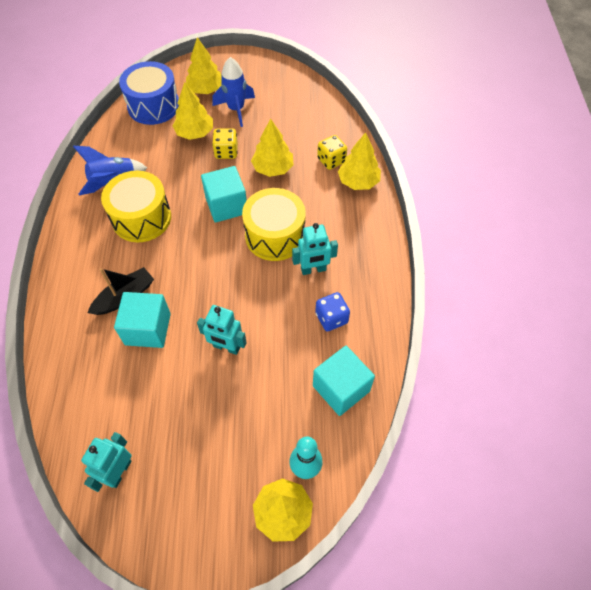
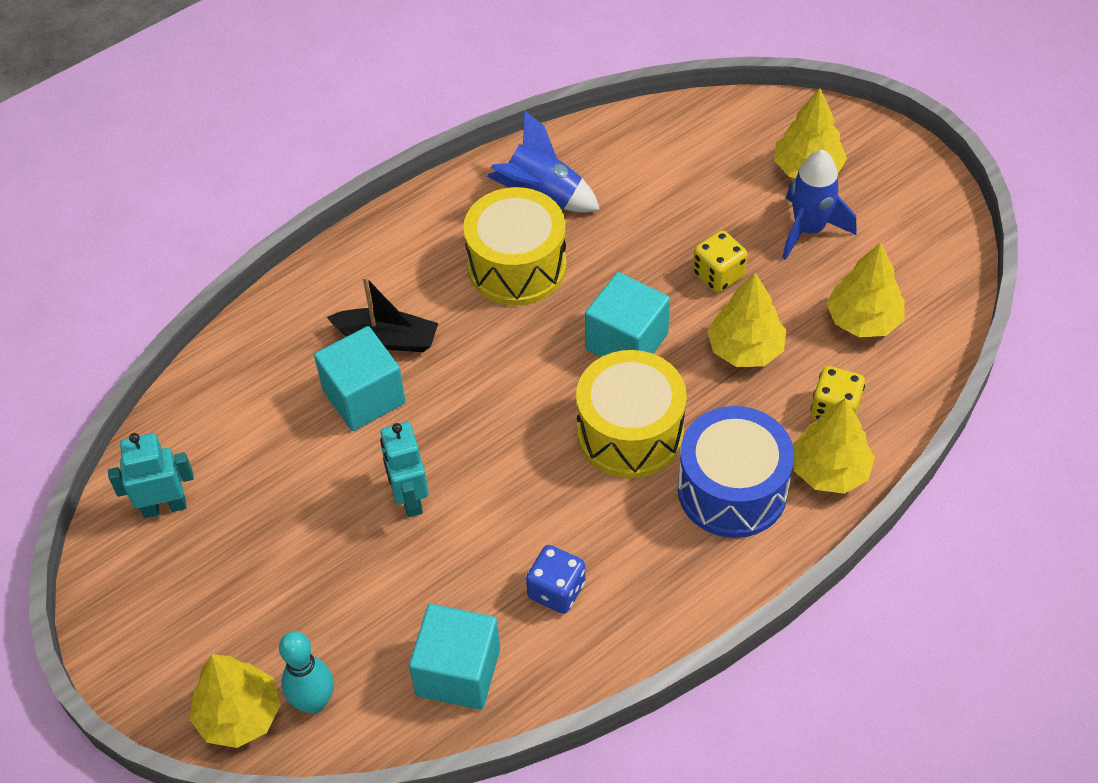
camera: 55 degrees right, 5 degrees down
(153, 106) = (713, 136): blue drum -> blue drum (732, 490)
(195, 133) = (714, 215): yellow tree -> yellow tree (863, 320)
(313, 269) = (616, 516): turquoise robot -> none

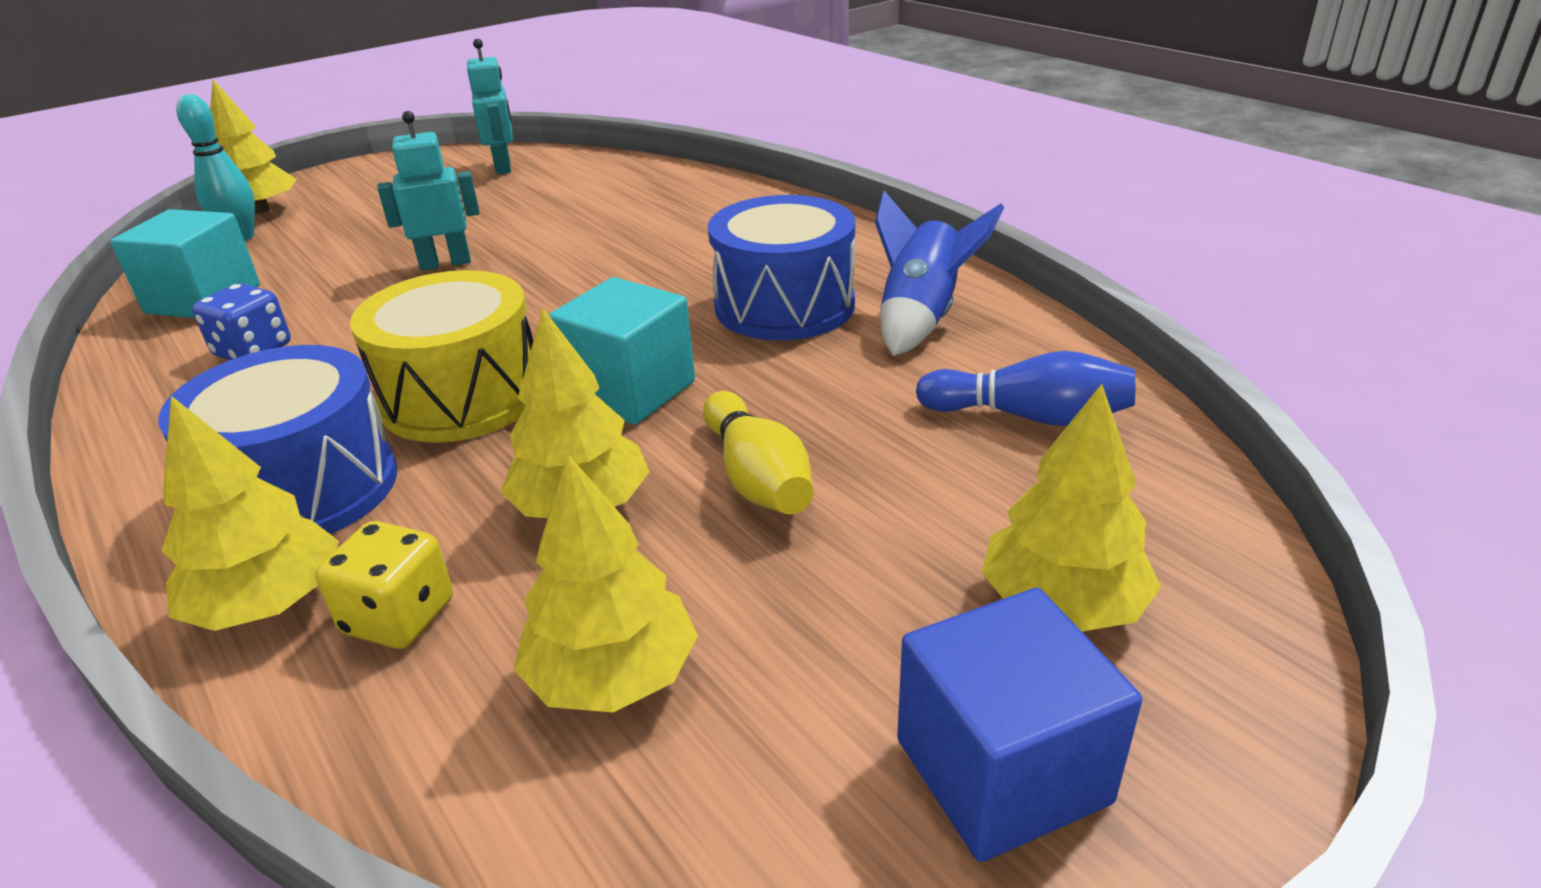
camera: 90 degrees right, 20 degrees down
(364, 396) = (596, 233): turquoise cube -> none
(387, 339) = (676, 239): black boat -> none
(517, 266) = (784, 306): yellow drum -> blue drum
(661, 160) = (1029, 416): none -> blue bowling pin
(718, 275) = (757, 478): yellow dice -> yellow bowling pin
(809, 229) = (877, 599): blue rocket -> none
(897, 198) = (1002, 771): none -> blue cube

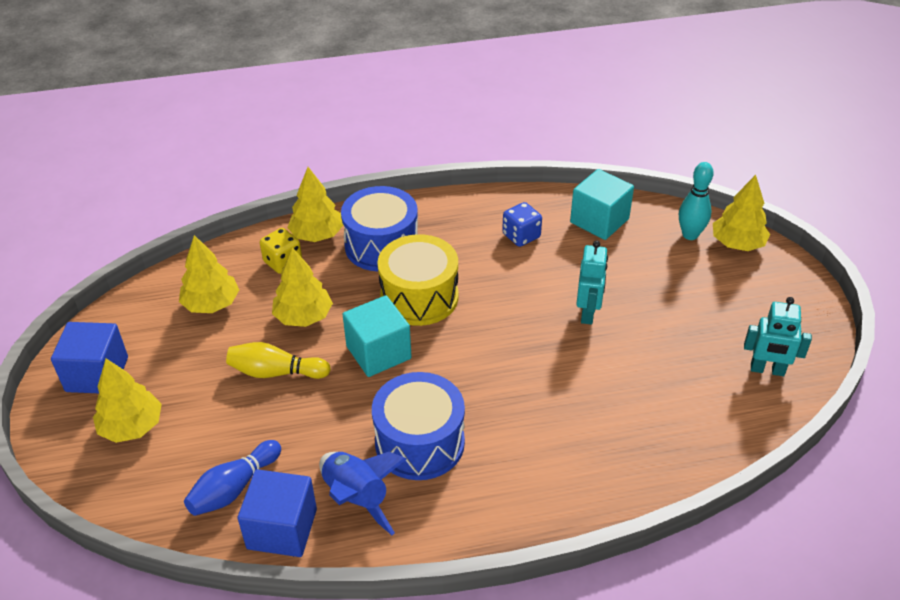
camera: 115 degrees right, 10 degrees up
(1035, 351) = (282, 529): none -> blue cube

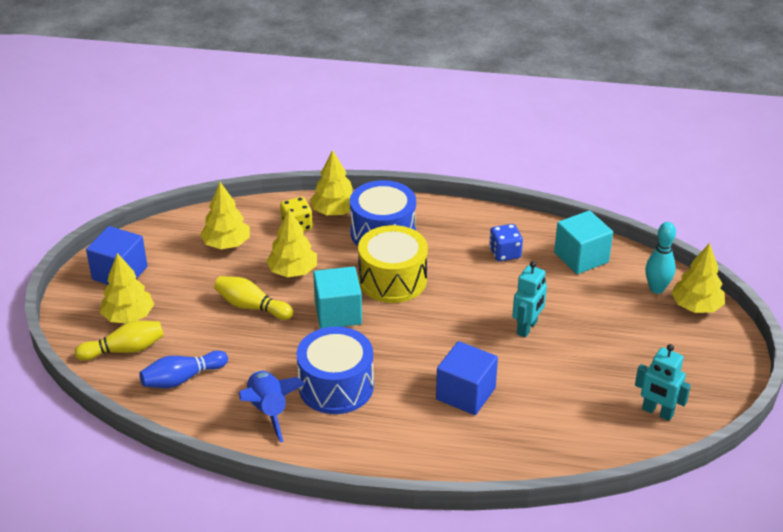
camera: 20 degrees right, 5 degrees down
(145, 472) = (124, 350): none -> yellow bowling pin
(282, 529) = (203, 416): blue cube -> blue cube (465, 394)

